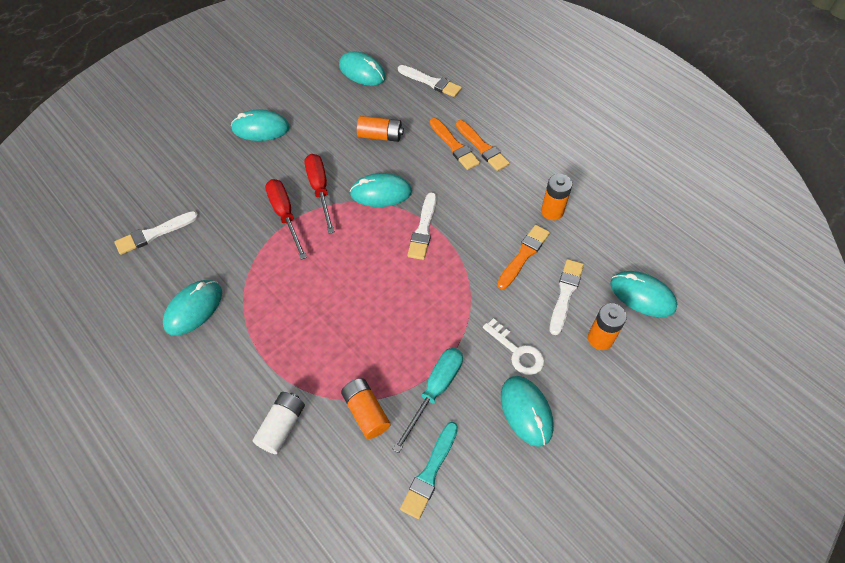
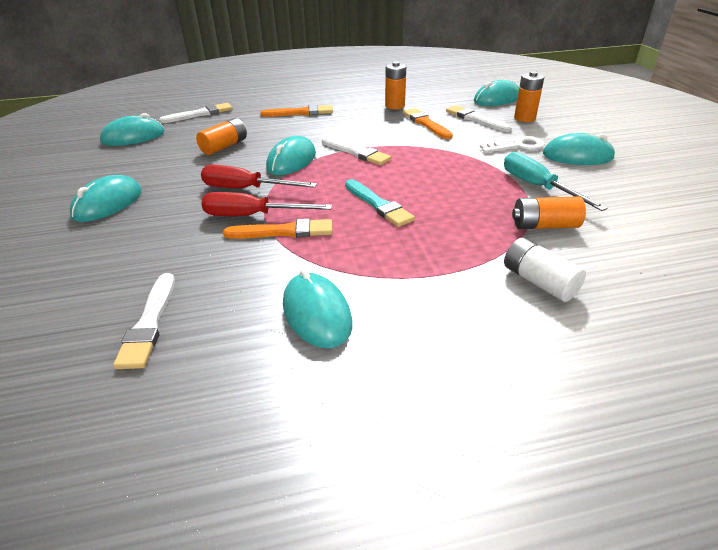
camera: 60 degrees left, 20 degrees down
(430, 472) = (625, 209): turquoise brush -> turquoise brush (378, 205)
(454, 146) = (283, 121): orange brush -> orange brush (283, 231)

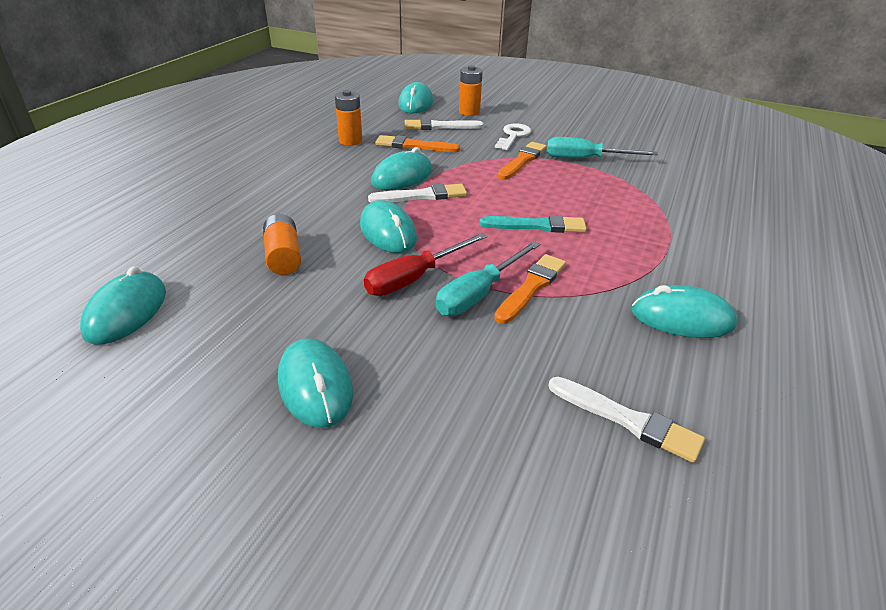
camera: 55 degrees left, 0 degrees up
(200, 114) = (149, 242): white brush -> none
(252, 216) = (479, 293): red screwdriver -> turquoise screwdriver
(300, 113) = (275, 185): orange brush -> orange brush (522, 161)
(538, 282) = (709, 216): white battery -> none
(544, 226) = (641, 182): orange battery -> none
(577, 156) = (558, 127): turquoise mouse -> turquoise mouse (402, 177)

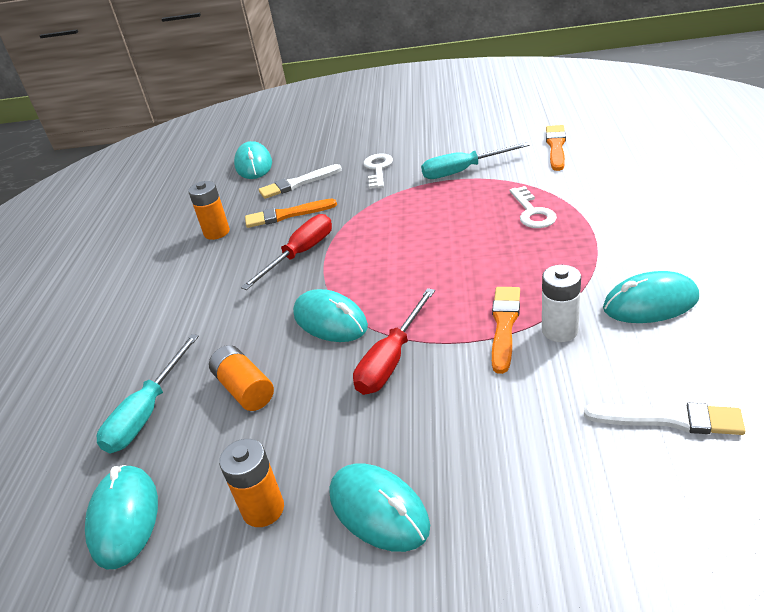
camera: 15 degrees left, 0 degrees up
(402, 177) = (300, 254): turquoise mouse -> red screwdriver
(422, 196) = (335, 268): white brush -> none
(469, 112) = (316, 157): orange battery -> orange battery (263, 509)
(479, 293) = (462, 351): turquoise screwdriver -> turquoise screwdriver (147, 412)
(522, 161) = (405, 194): orange brush -> orange brush (556, 147)
(537, 226) = (466, 259): turquoise brush -> none
(578, 309) = (559, 330): none -> white battery
(624, 209) = (532, 212): none -> white key

